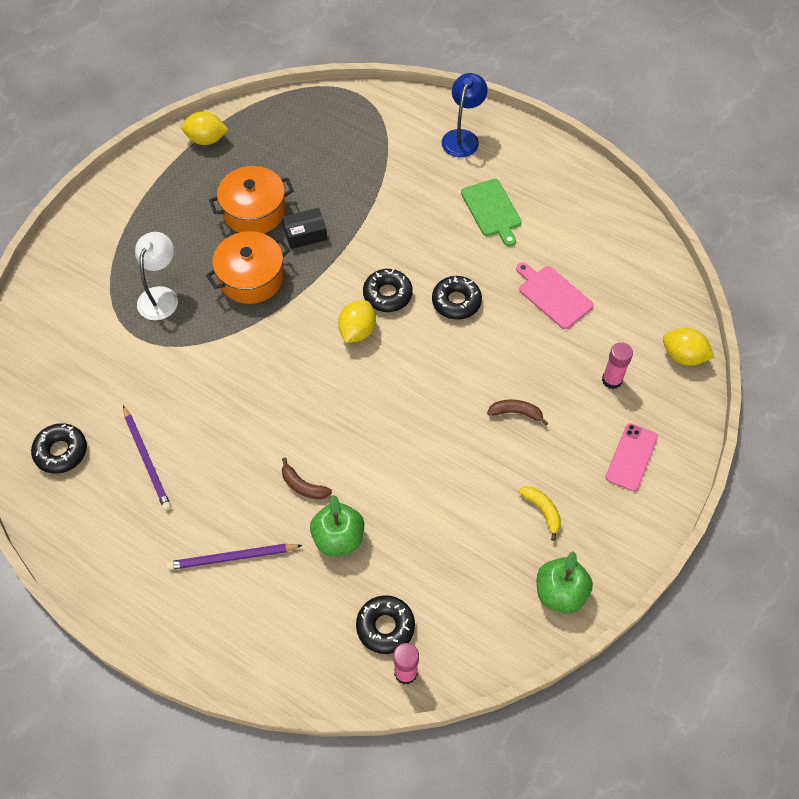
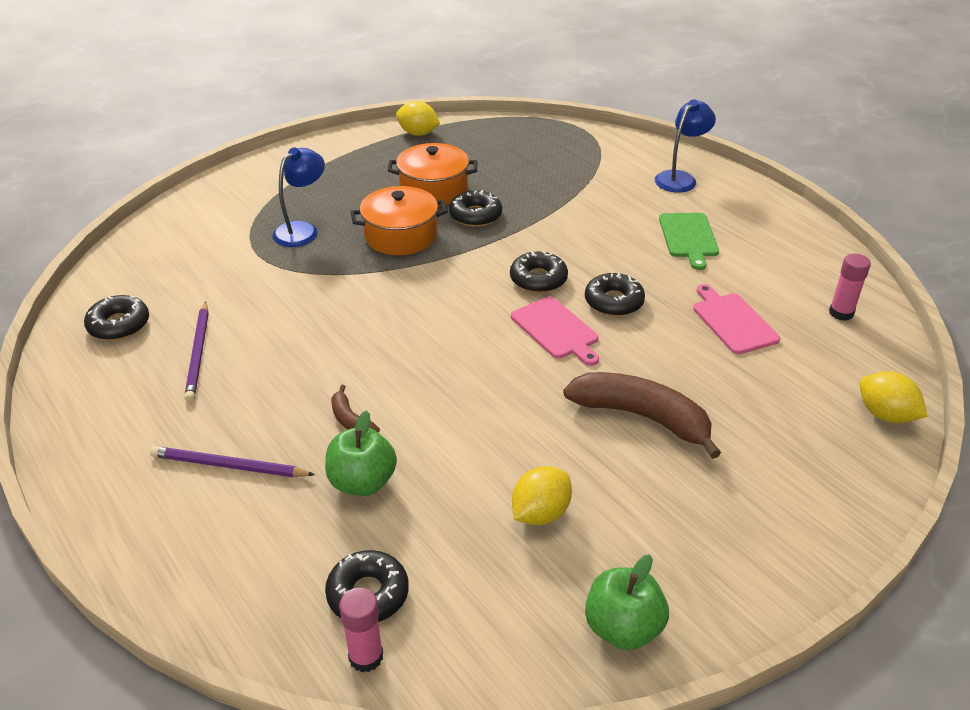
camera: 20 degrees right, 20 degrees down
(161, 296) = (302, 230): white lamp -> blue lamp
(305, 234) = (475, 215): black box -> black donut
(357, 331) = (489, 301): yellow lemon -> yellow lemon (540, 513)
(422, 346) = (556, 330): none -> pink cutting board
(516, 413) = (642, 417): brown banana -> brown banana, size x2.10
(542, 511) = (635, 526): yellow banana -> none
(612, 380) = (780, 415): pink glue stick -> pink glue stick (841, 313)
(631, 457) = (780, 501): pink phone -> none

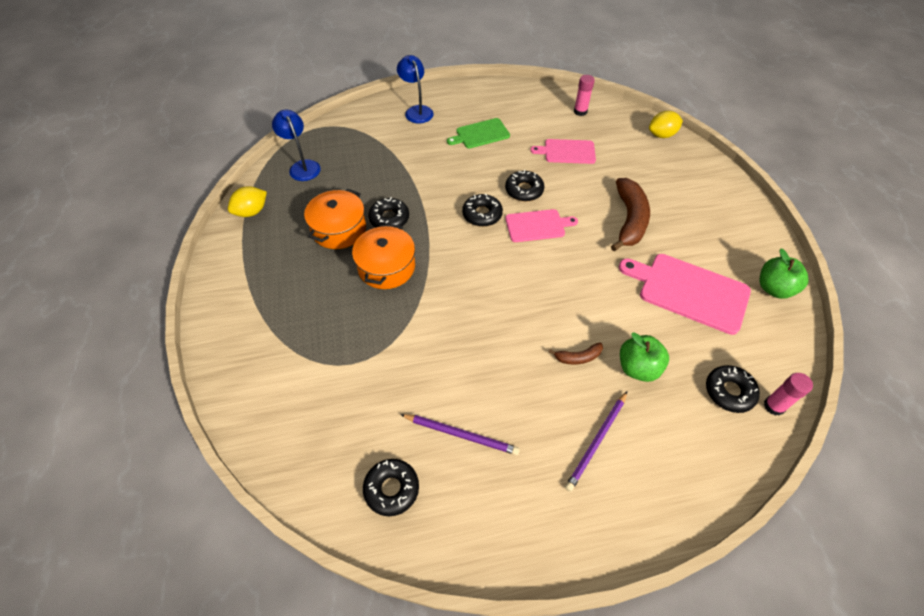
camera: 65 degrees left, 15 degrees up
(302, 230) = (337, 324): blue lamp -> blue lamp (302, 166)
(540, 513) = (689, 291): yellow lemon -> pink cutting board
(642, 417) = (629, 220): brown banana -> brown banana turned 135 degrees clockwise
(688, 237) = (480, 134): green cutting board -> green cutting board turned 135 degrees clockwise

